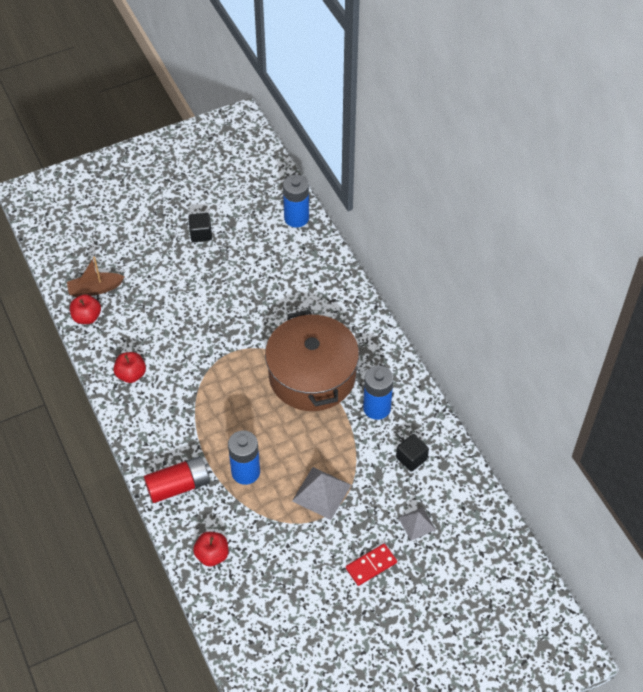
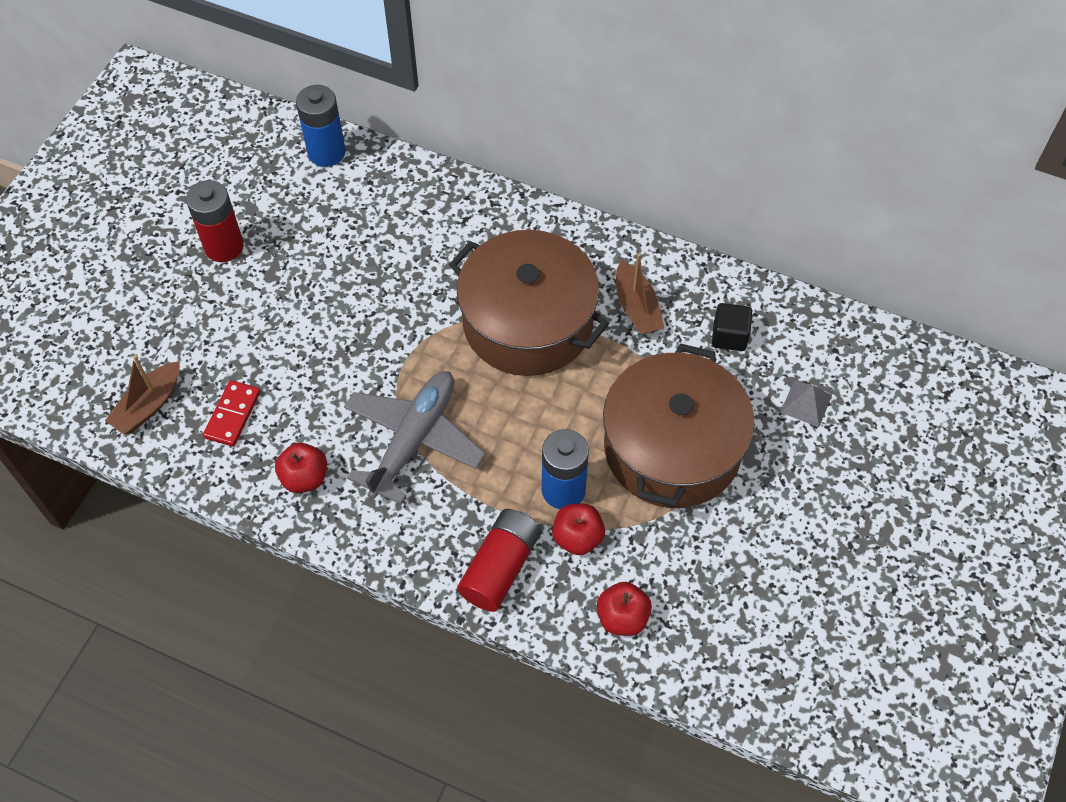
camera: 40 degrees left, 5 degrees up
(87, 317) = (173, 448): red apple -> red apple (577, 537)
(198, 393) = (414, 439): none -> grey plane
(201, 234) = (224, 246): black cube -> red battery
(321, 493) = (672, 448): grey pyramid -> brown pot
(371, 565) = (806, 487): red domino -> red domino (232, 415)
(376, 408) = (636, 307): blue battery -> brown boat

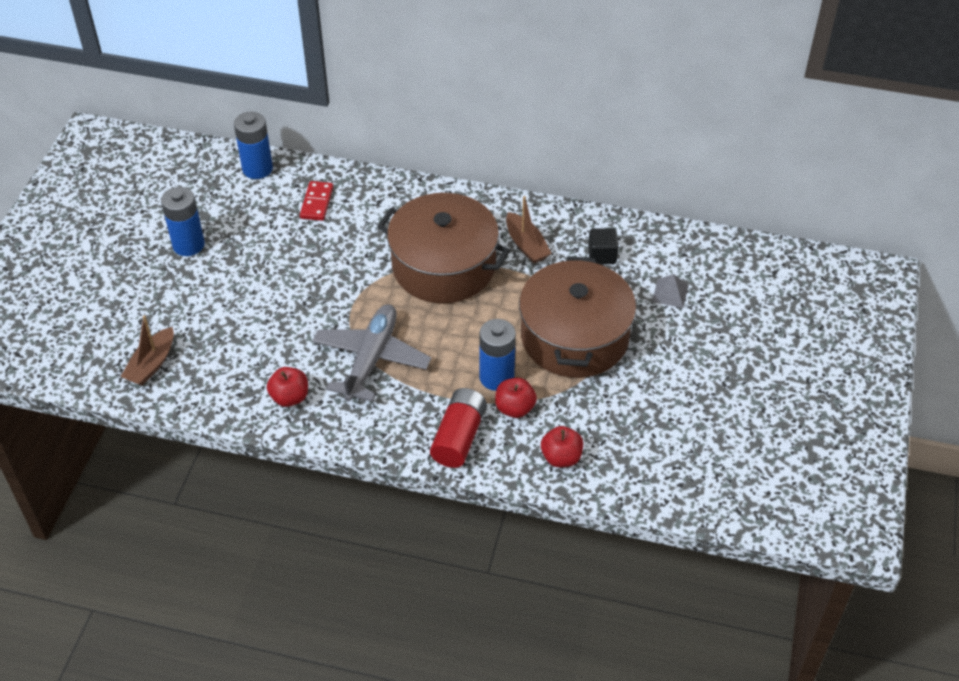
camera: 10 degrees left, 10 degrees down
(224, 246) = (188, 245): red battery -> blue battery
(232, 415) = (221, 361): red domino -> red domino (316, 202)

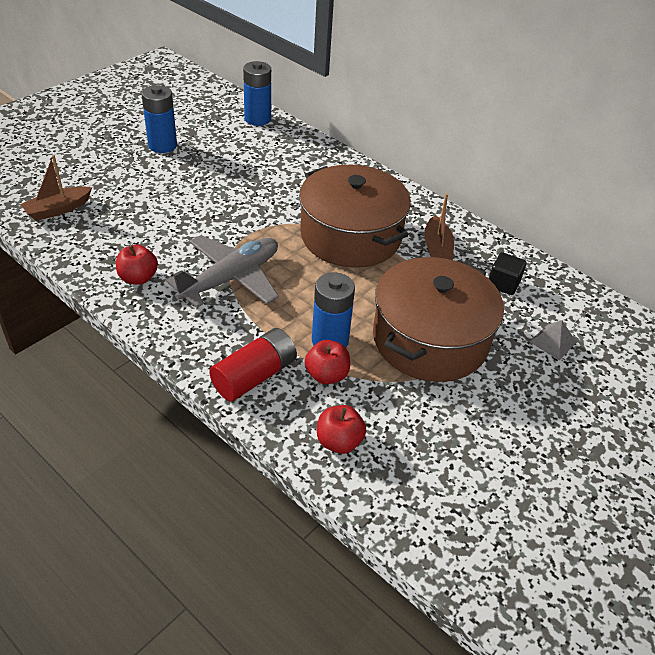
camera: 25 degrees right, 5 degrees down
(316, 202) = (283, 155): red domino -> none

